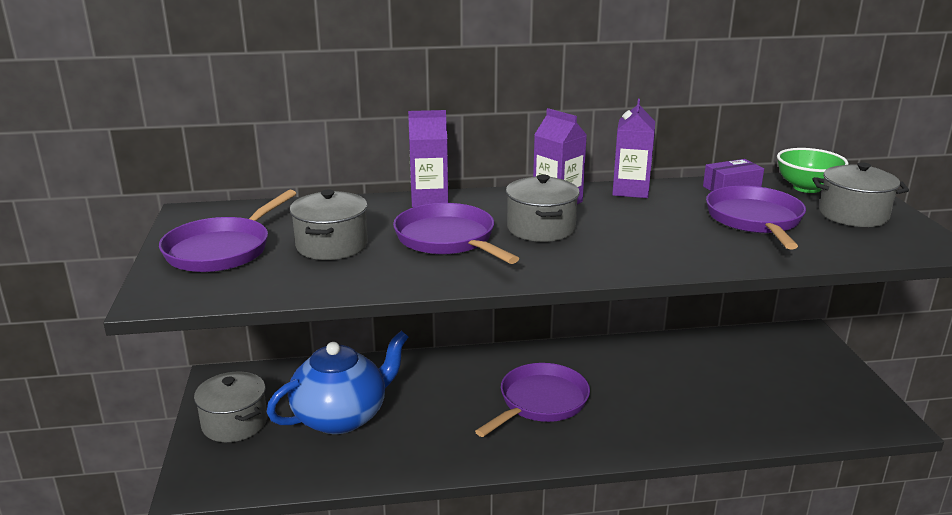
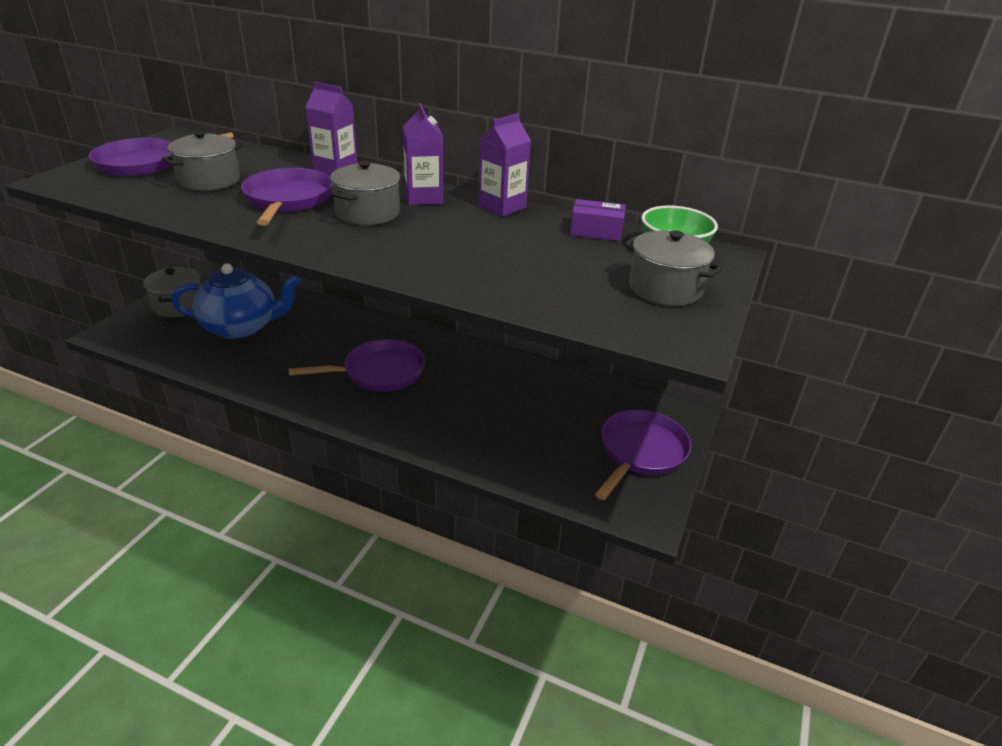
camera: 30 degrees right, 10 degrees up
(755, 220) = (557, 262): purple pan -> purple pan (640, 452)

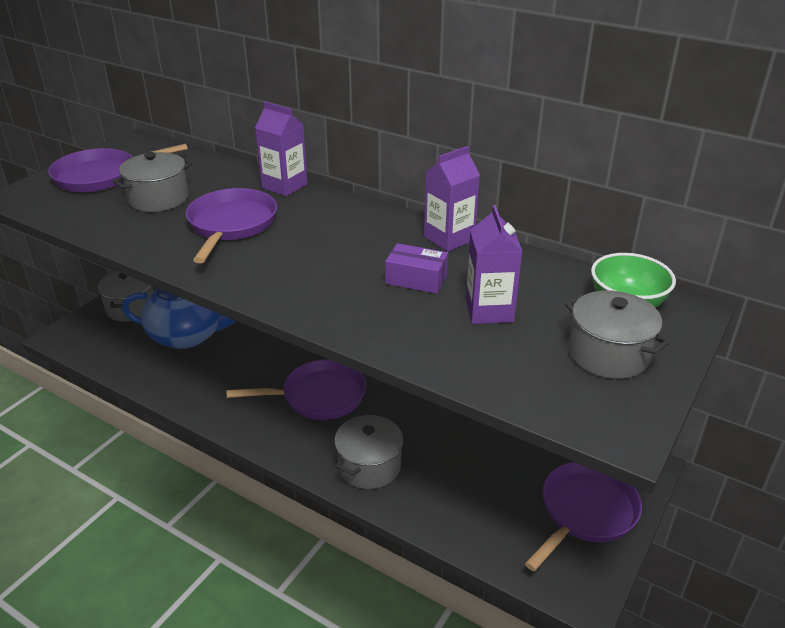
camera: 10 degrees right, 0 degrees up
(368, 213) = (308, 243): grey pot -> grey pot (369, 466)
(424, 198) = (369, 225): purple carton -> purple carton (489, 311)
(596, 231) = (545, 274): purple box -> purple box (416, 279)

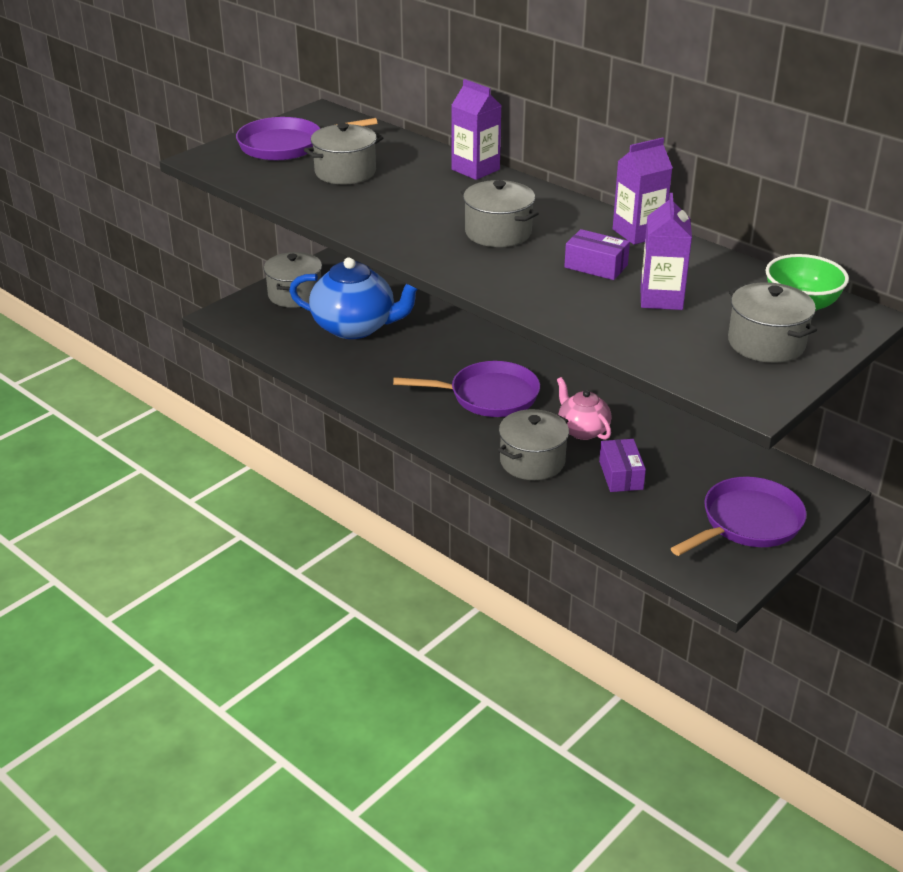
camera: 10 degrees right, 0 degrees up
(231, 225) = (417, 203): purple pan -> none
(314, 250) = (498, 233): none -> grey pot
(411, 423) = (582, 430): none -> pink teapot
(455, 471) = (621, 475): none -> purple box

